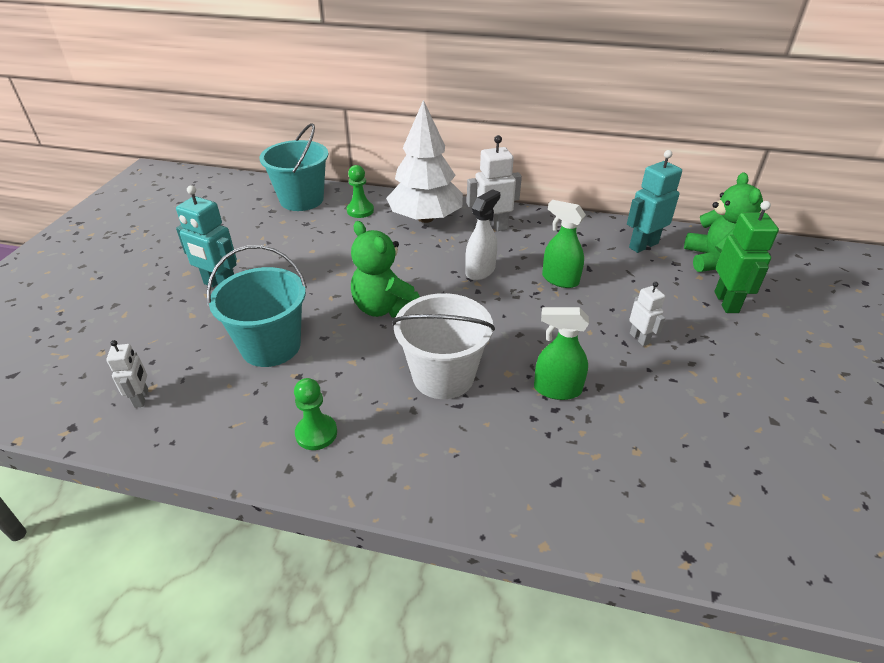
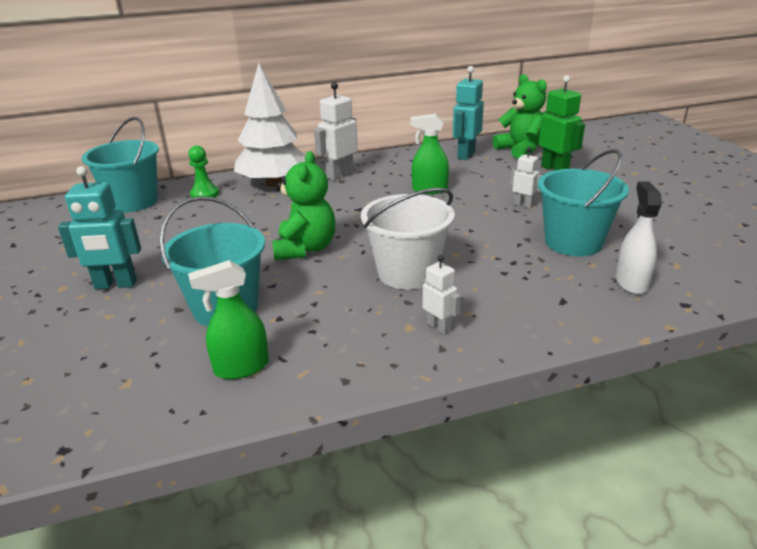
camera: 30 degrees left, 10 degrees down
(141, 398) = (126, 395): white robot -> white robot (439, 327)
(316, 433) = (342, 348): green pawn -> none
(384, 308) = (305, 249): green teddy bear -> green teddy bear turned 105 degrees counterclockwise
(480, 271) = (361, 202): white spray bottle -> white spray bottle (631, 282)
(557, 389) = (501, 251): green spray bottle -> green spray bottle (241, 368)
(644, 413) = (573, 242): none -> turquoise bucket

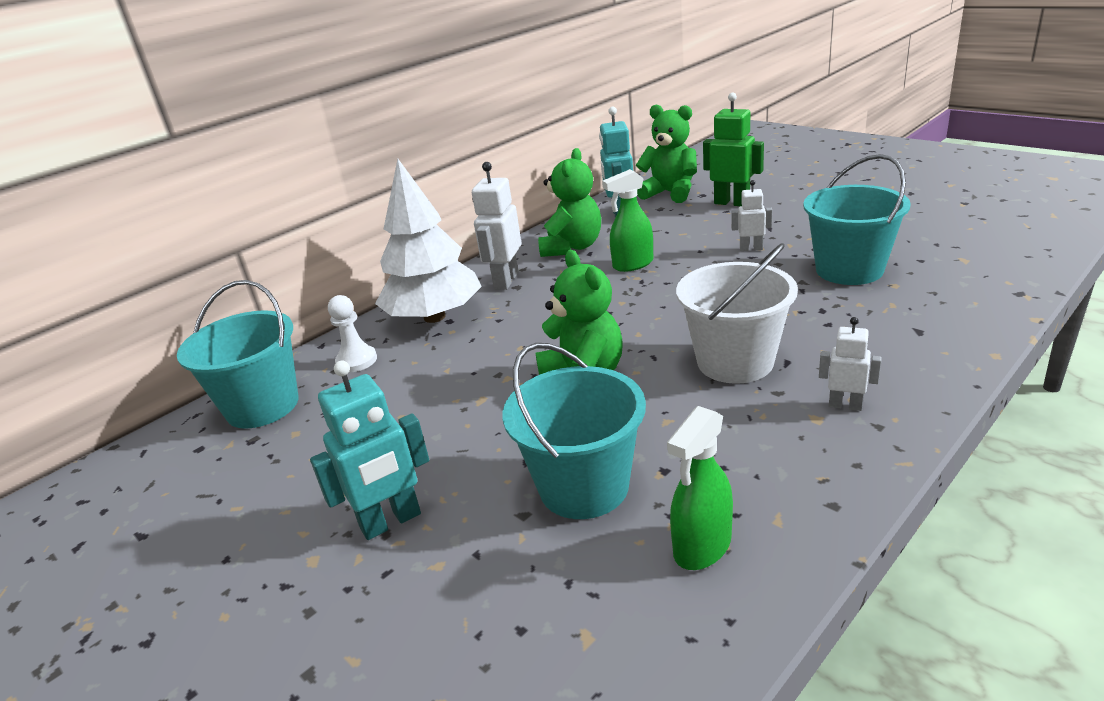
camera: 25 degrees left, 0 degrees up
(204, 194) = (356, 361): green pawn -> white pawn
(406, 167) = (572, 247): none -> green teddy bear
(631, 282) = (951, 290): white spray bottle -> none

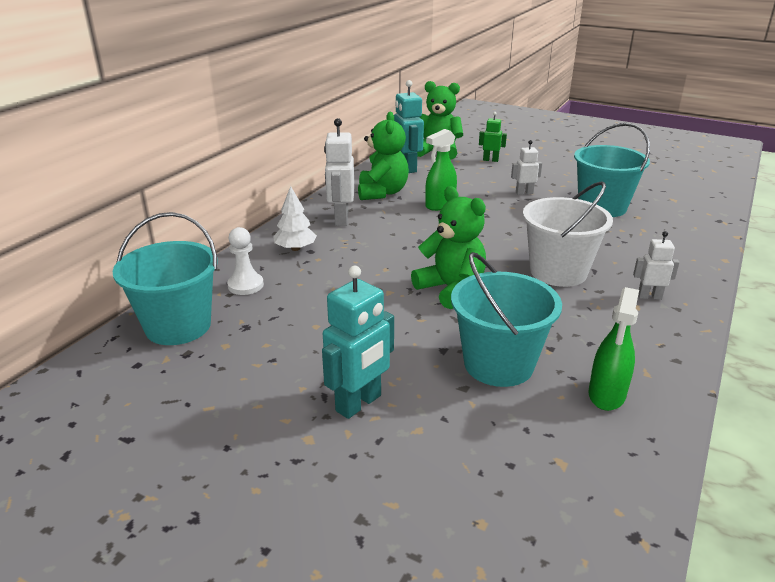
camera: 20 degrees left, 0 degrees up
(434, 317) = (295, 248): white tree -> white tree, size x0.49
(732, 203) = (490, 160): green robot -> green robot, size x0.58

